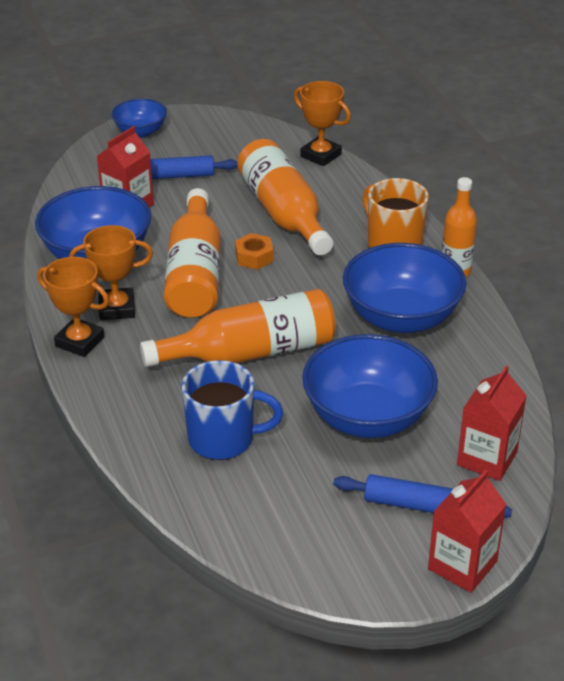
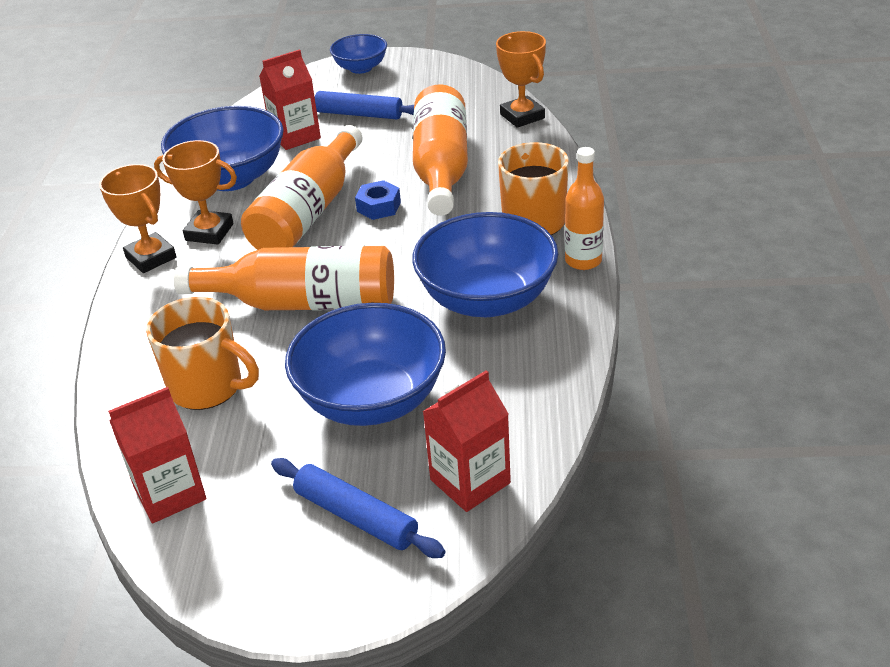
camera: 25 degrees right, 0 degrees up
(223, 439) = (208, 387): blue mug -> orange mug
(254, 257) = (379, 207): orange nut -> blue nut
(462, 565) = (352, 601): red carton -> red carton (170, 493)

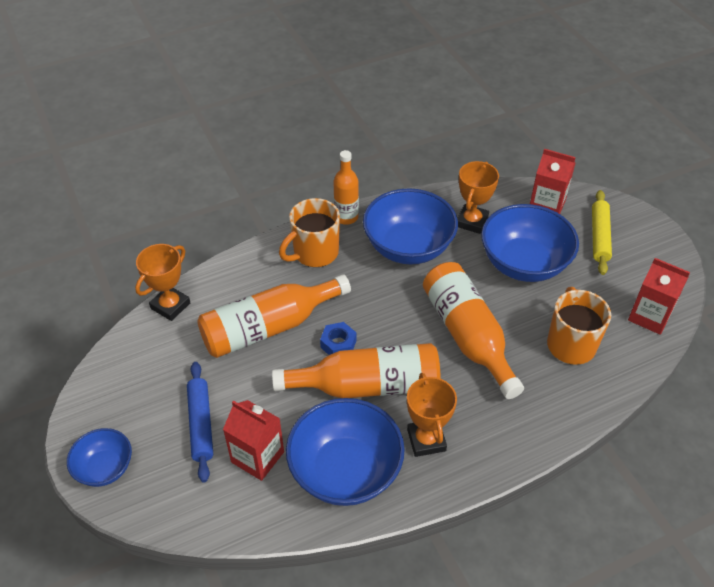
camera: 120 degrees left, 10 degrees up
(151, 257) = (478, 462): orange trophy -> orange trophy (472, 222)
(356, 516) = (599, 236): blue rolling pin -> yellow rolling pin

